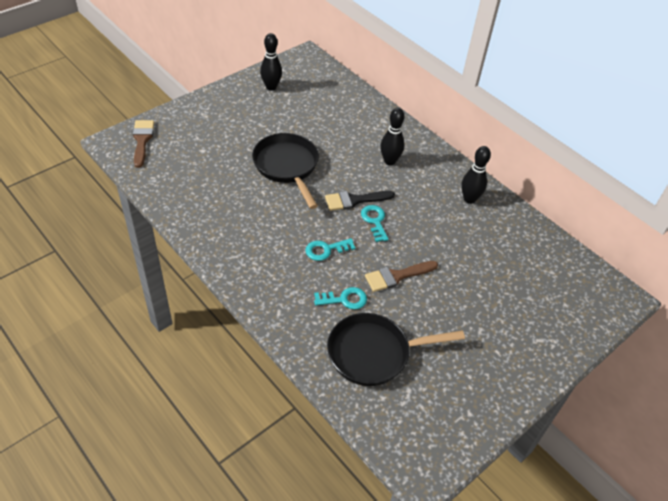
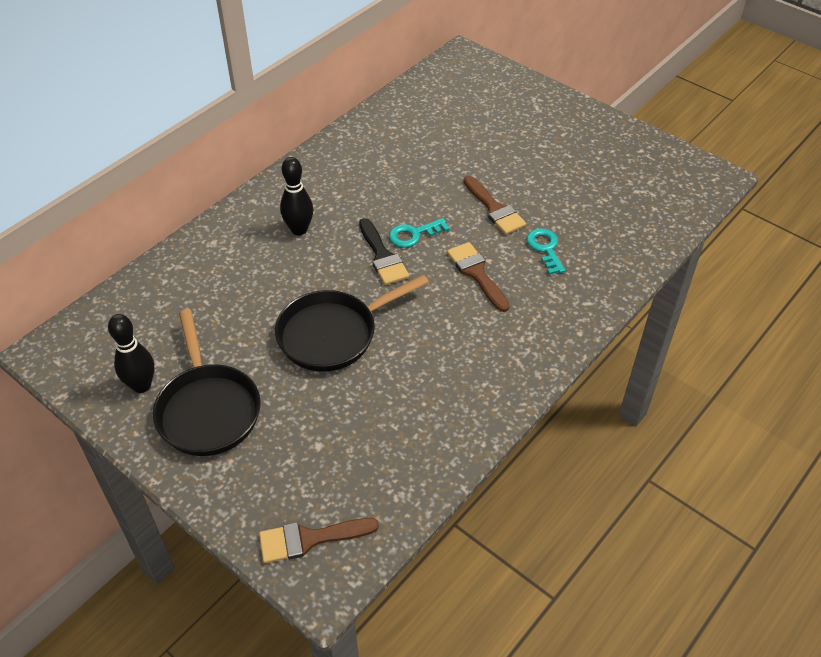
camera: 95 degrees left, 0 degrees up
(326, 250) = (476, 273): turquoise key -> brown brush
(374, 353) = (606, 218): black pan -> black pan (208, 409)
(469, 199) = (352, 157): black bowling pin -> none

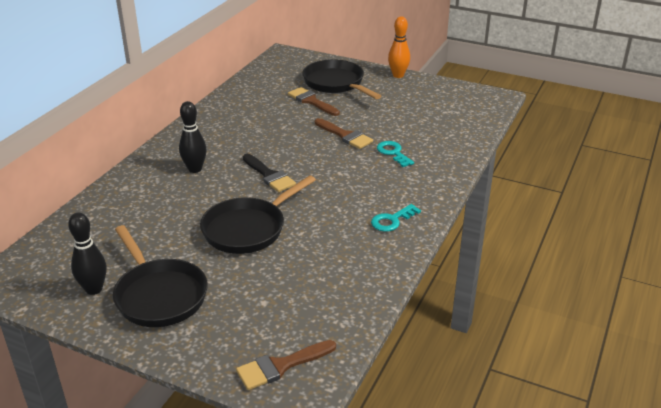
camera: 15 degrees left, 15 degrees down
(414, 234) = (289, 159): turquoise key -> turquoise key (392, 220)
(476, 273) = (347, 175): brown brush -> brown brush (311, 101)
(512, 118) = (336, 83): none -> black pan
(597, 117) = (398, 75): none -> orange bowling pin

